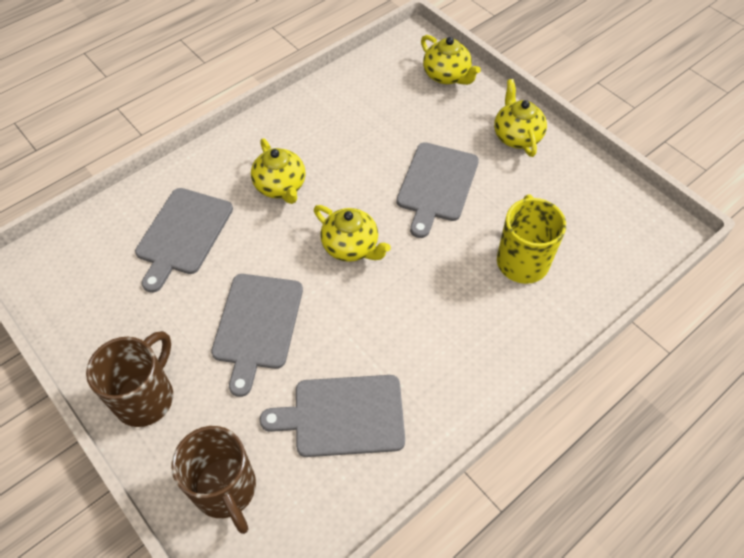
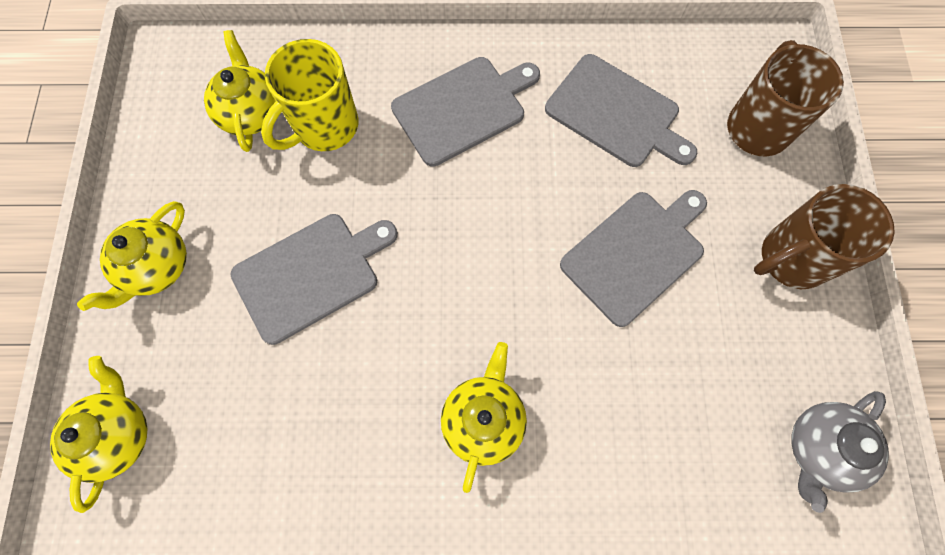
camera: 140 degrees left, 15 degrees up
(75, 293) = (820, 448): none -> grey teapot
(183, 234) = (648, 438): grey cutting board -> grey cutting board (463, 108)
(351, 246) = (472, 270): yellow teapot -> yellow teapot (251, 112)

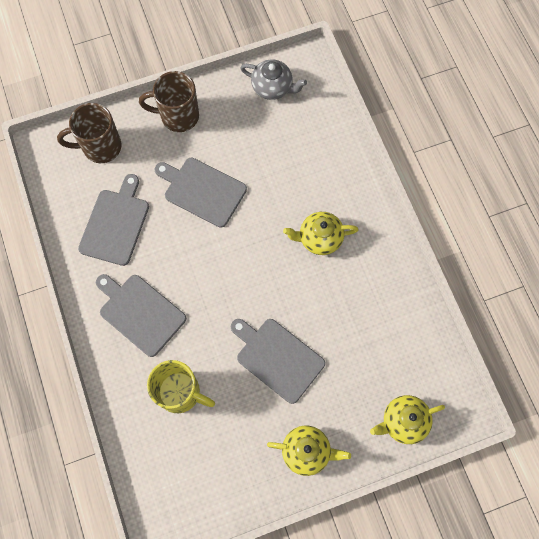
camera: 110 degrees left, 0 degrees up
(251, 112) = (185, 445): yellow teapot -> none
(791, 258) = (178, 116): brown mug -> brown mug turned 135 degrees clockwise

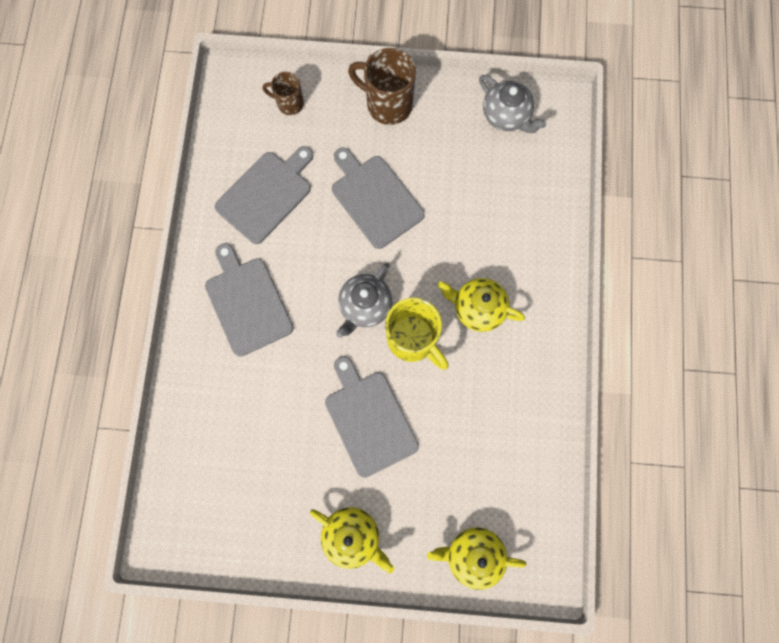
camera: 25 degrees right, 5 degrees up
(100, 147) = (289, 103): brown mug -> brown mug, size x0.58
(180, 392) = (249, 408): yellow mug -> yellow mug (413, 340)
(233, 274) = (365, 306): none -> grey teapot

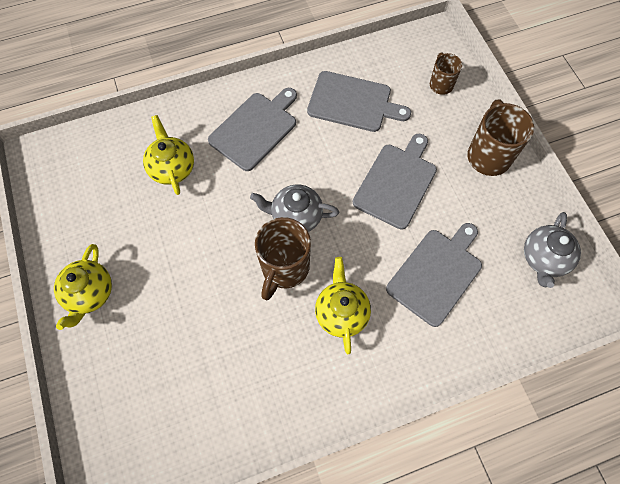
camera: 65 degrees right, 10 degrees down
(369, 419) = (196, 263): grey cutting board -> grey cutting board (436, 273)
(413, 340) = (284, 268): yellow mug -> brown mug
(473, 555) = (107, 407): yellow teapot -> yellow teapot (172, 168)

